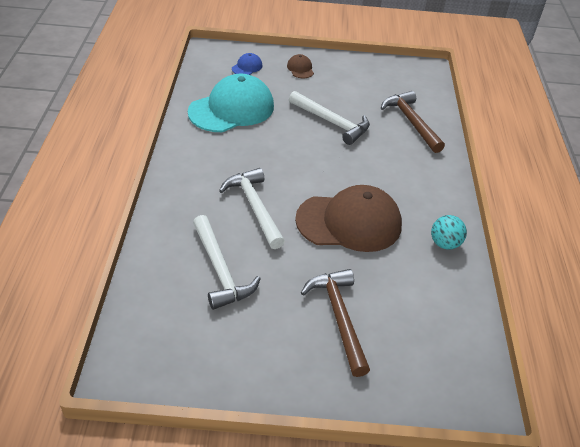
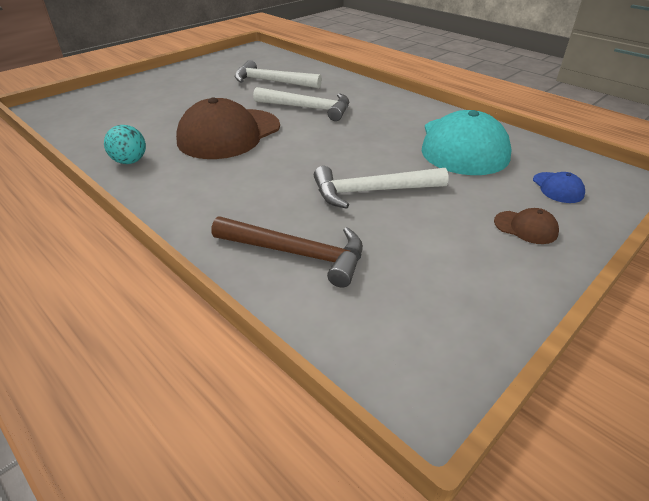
camera: 135 degrees right, 5 degrees down
(339, 317) = (172, 97): brown hammer -> none

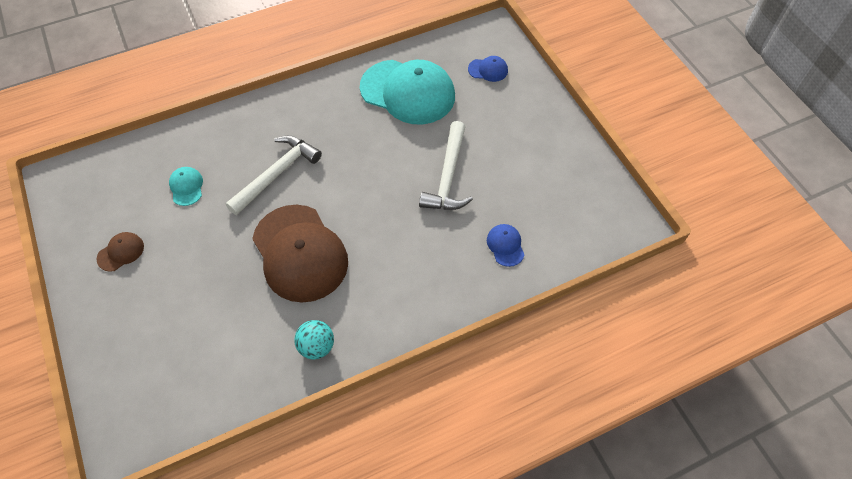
camera: 70 degrees left, 20 degrees up
(272, 82) = (186, 187): white hammer -> turquoise cap
(297, 253) = (505, 245): brown hammer -> blue cap
(525, 227) = (523, 111): brown cap -> brown cap (121, 252)

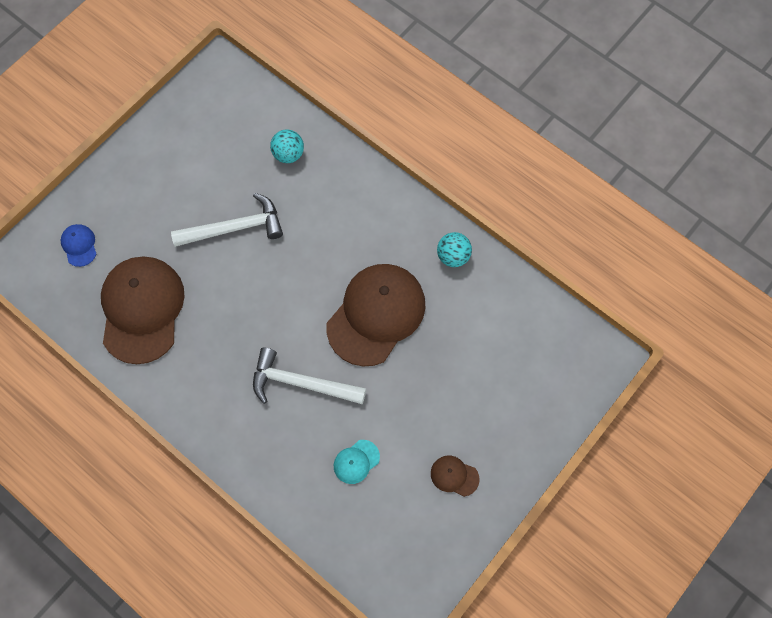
camera: 115 degrees left, 10 degrees up
(408, 92) = (142, 310): turquoise cap -> brown cap
(505, 245) = (288, 154): blue cap -> turquoise ball

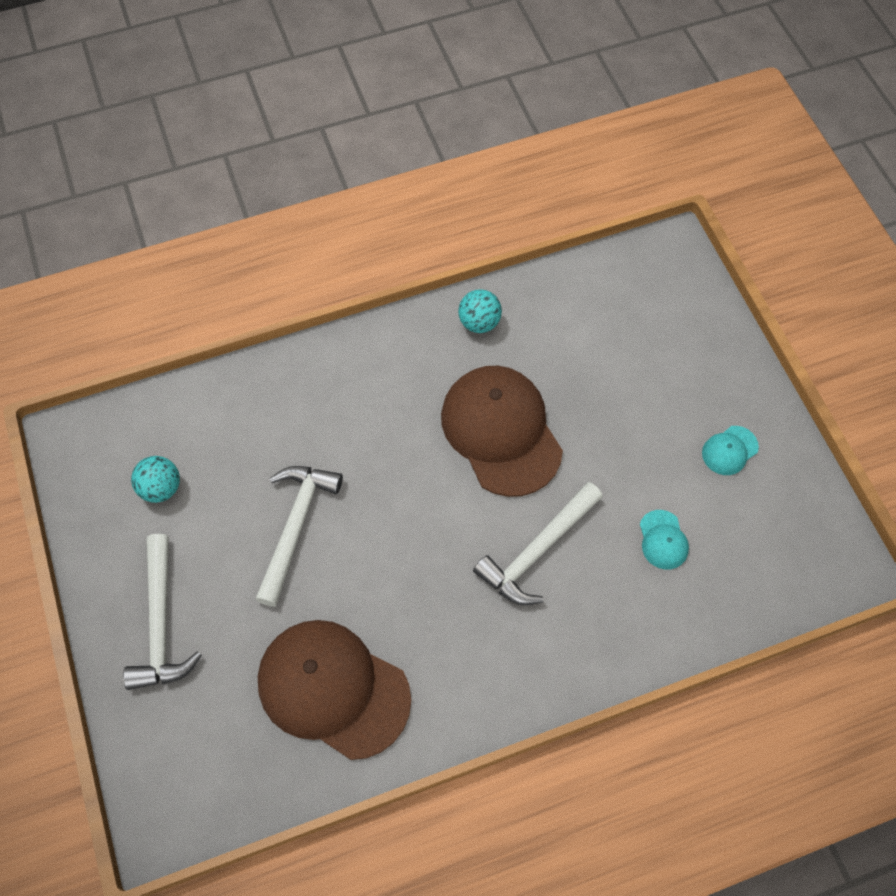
camera: 60 degrees left, 5 degrees down
(79, 245) = (192, 726): blue cap -> none
(131, 191) = (161, 623): none -> white hammer
(288, 154) = (241, 421): turquoise ball -> turquoise ball (161, 488)
(454, 476) = (729, 450): brown cap -> turquoise cap

